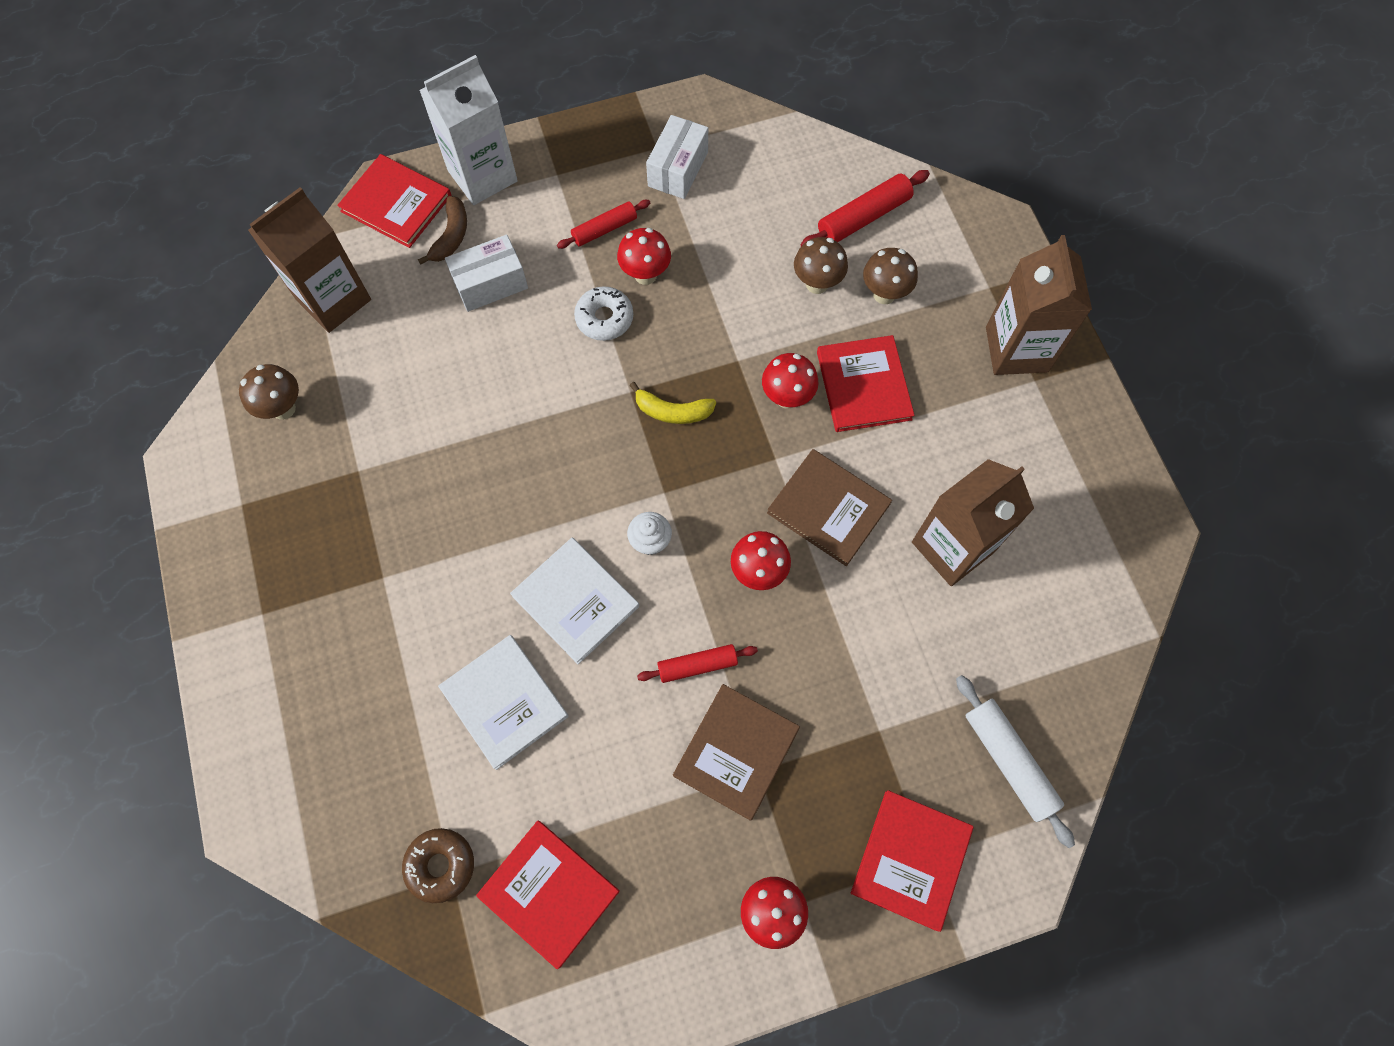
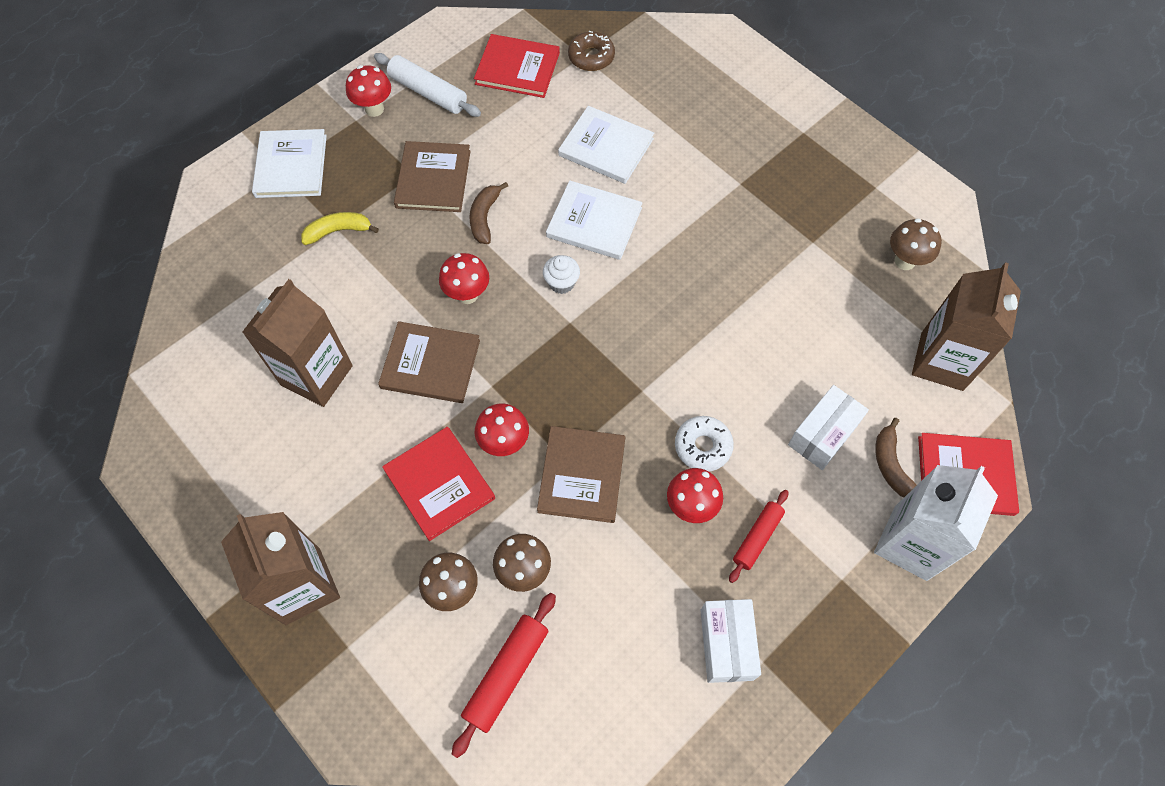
camera: 155 degrees right, 5 degrees down
(672, 411) = (597, 389): yellow banana -> yellow banana (338, 231)
(697, 665) = (484, 217): red rolling pin -> brown banana
(728, 339) = (582, 475): none -> brown book
(911, 860) = (291, 166): red book -> white book
(1008, 761) = (236, 245): white rolling pin -> white rolling pin (428, 92)

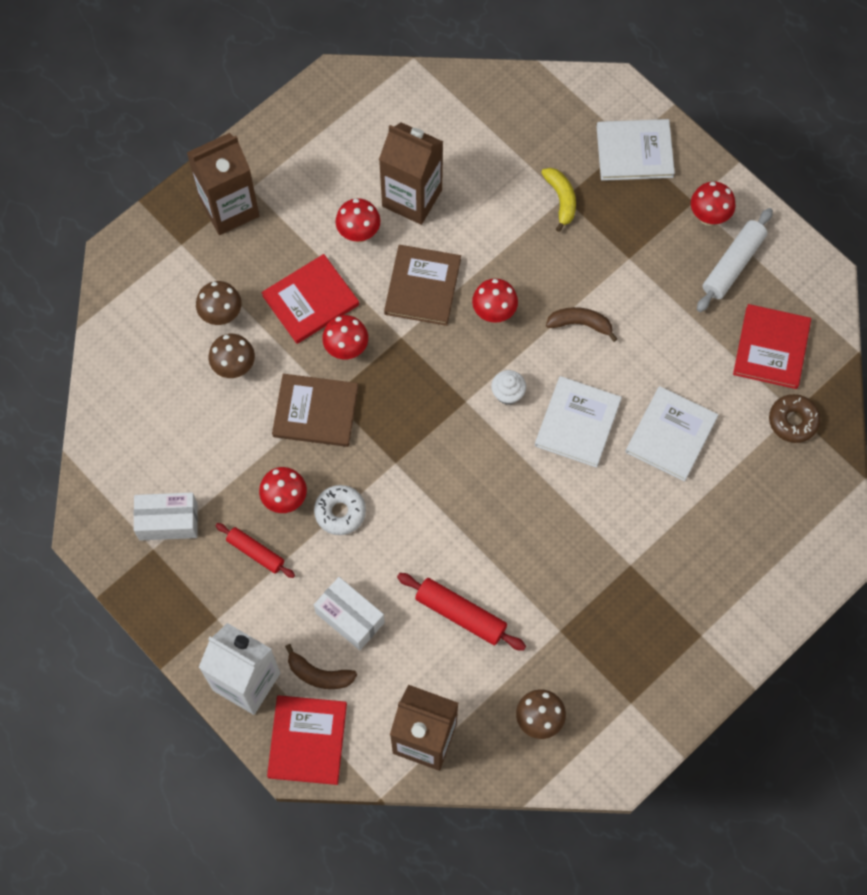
camera: 90 degrees right, 5 degrees up
(356, 432) = (359, 234): none -> red mushroom
(433, 179) = (624, 276): brown book -> none
(506, 674) = (154, 357): red rolling pin -> red rolling pin (461, 614)
(890, 465) = (319, 674): brown banana -> brown banana turned 150 degrees counterclockwise

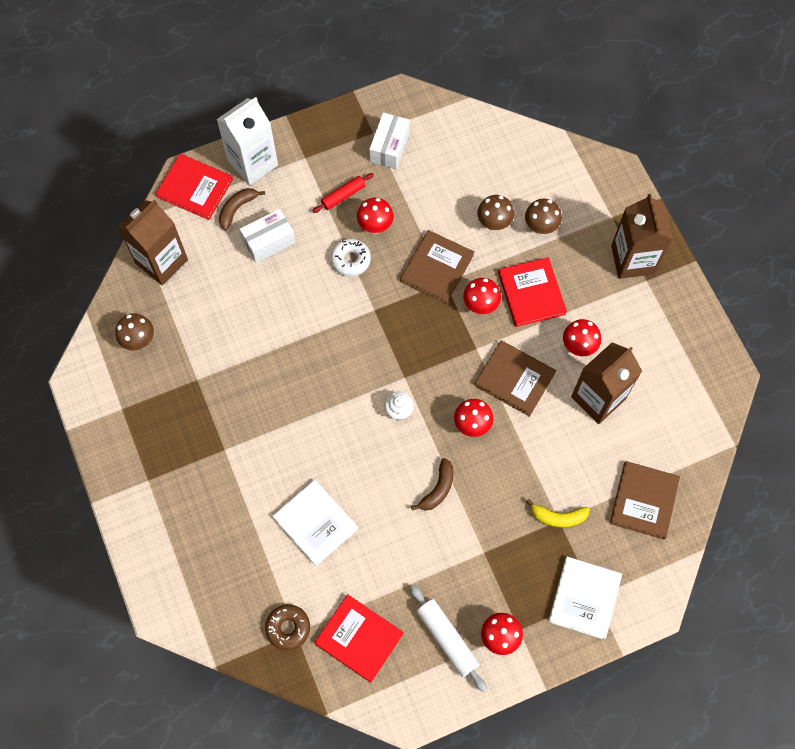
camera: 110 degrees right, 0 degrees up
(461, 614) = (239, 315): red rolling pin -> none
(509, 125) = (644, 501): none -> brown book
(577, 423) = (354, 454): white book -> none

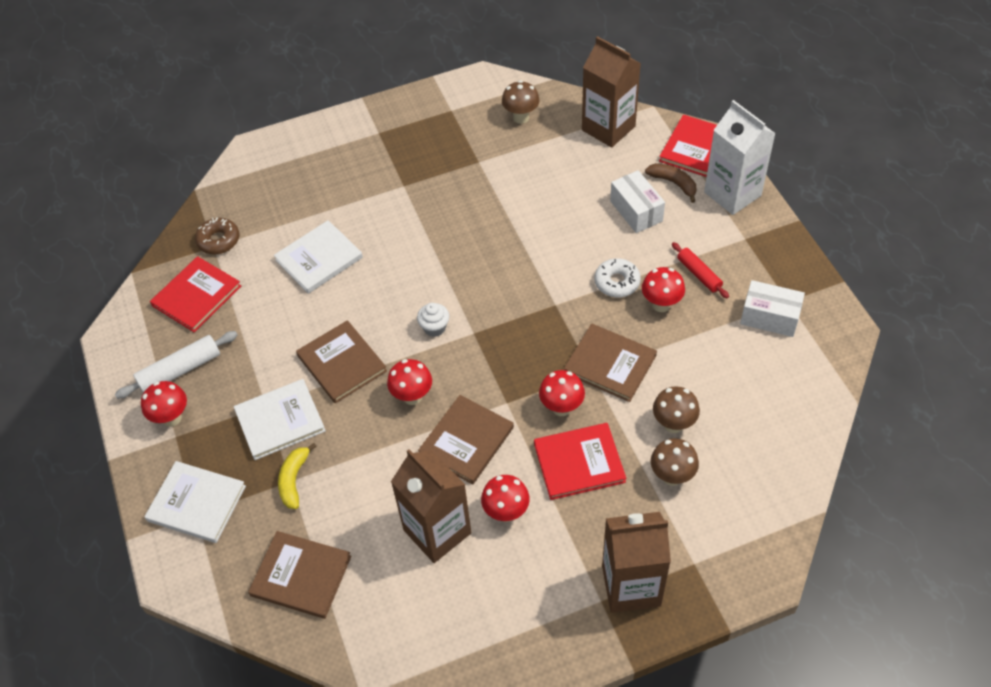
camera: 95 degrees right, 15 degrees down
(438, 489) = (341, 363): brown banana -> brown book
(499, 537) = (280, 420): none -> white book

